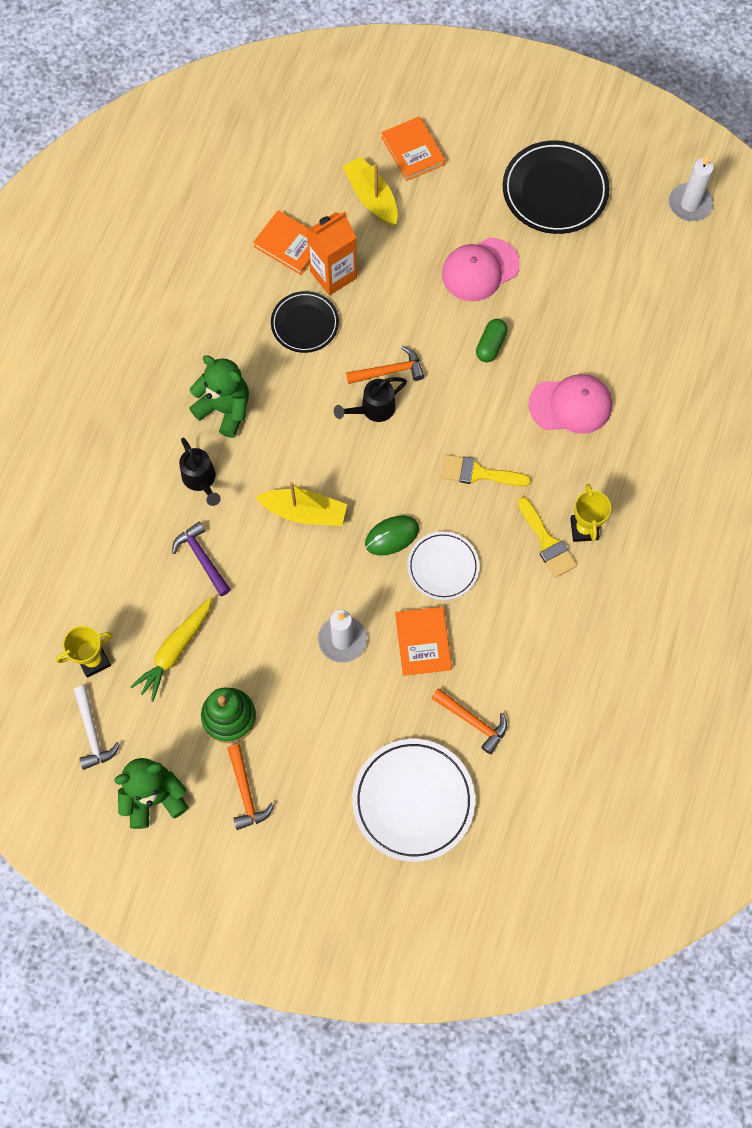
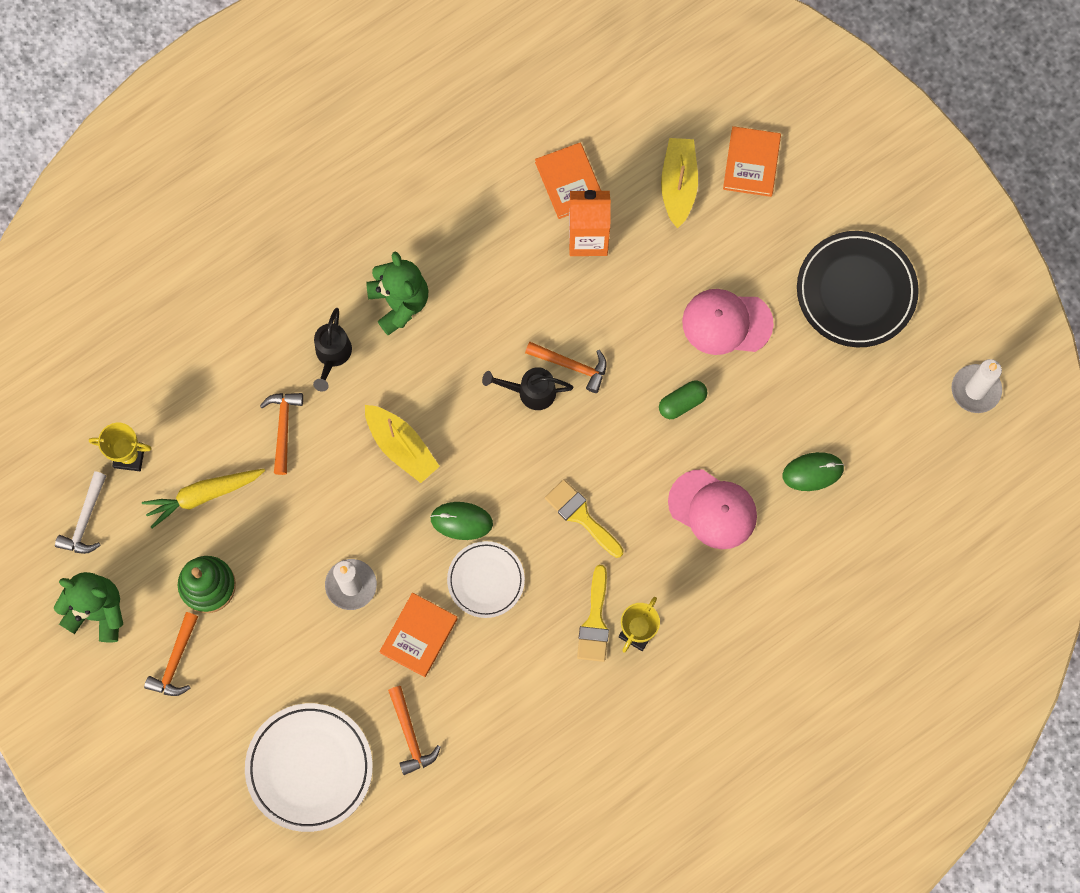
camera: 35 degrees right, 5 degrees up
(202, 558) = (283, 428): purple hammer -> orange hammer
(305, 324) = (528, 269): black plate -> none
(621, 332) = (813, 472): none -> green mouse

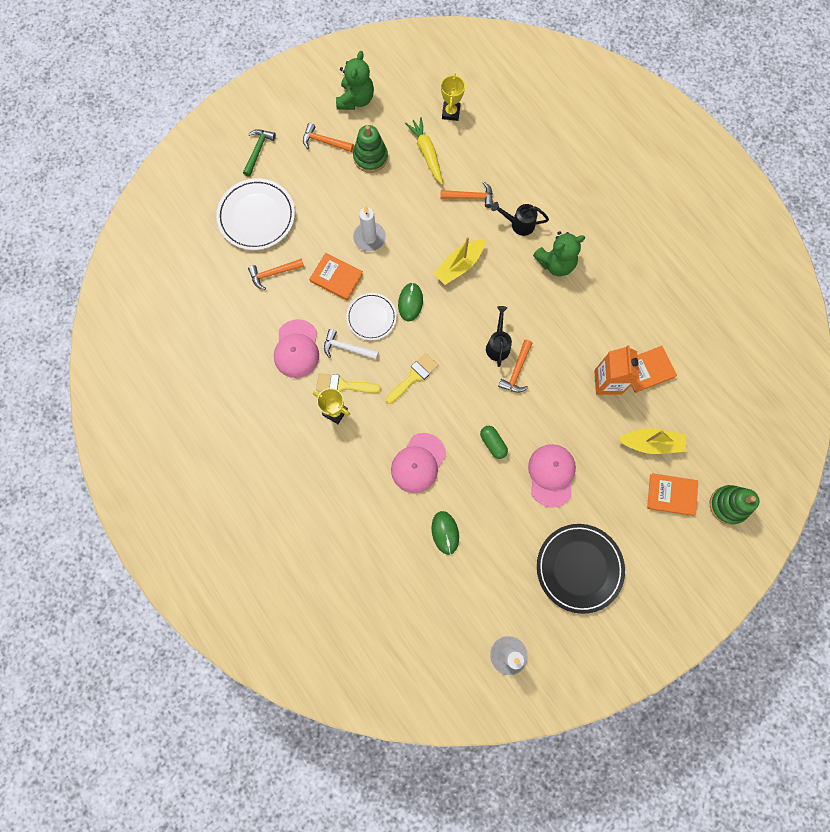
camera: 90 degrees right, 0 degrees up
(85, 520) = (411, 91): white hammer -> white hammer (347, 348)
(188, 771) = (258, 151): none -> green hammer
(537, 694) = (297, 349): none -> pink cap
(764, 90) = (728, 505): none -> green stacking toy

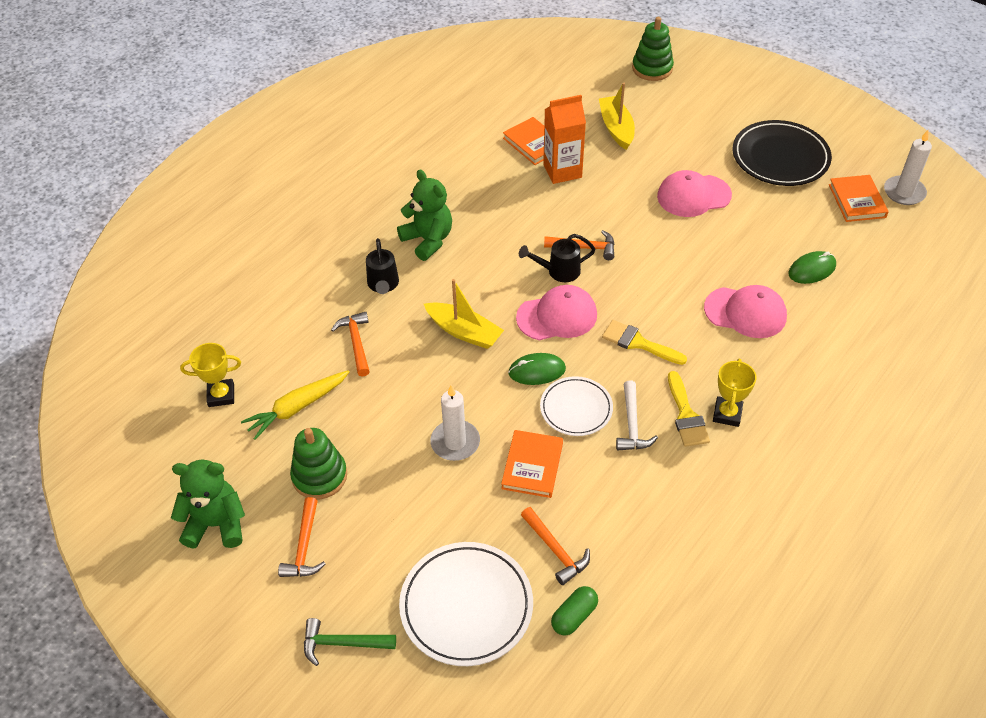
camera: 105 degrees left, 25 degrees down
(297, 349) = (660, 484): pink cap -> pink cap (557, 316)
(493, 443) = (684, 250): green capsule -> green capsule (574, 616)
(671, 495) = (663, 106): orange book -> orange book (857, 201)

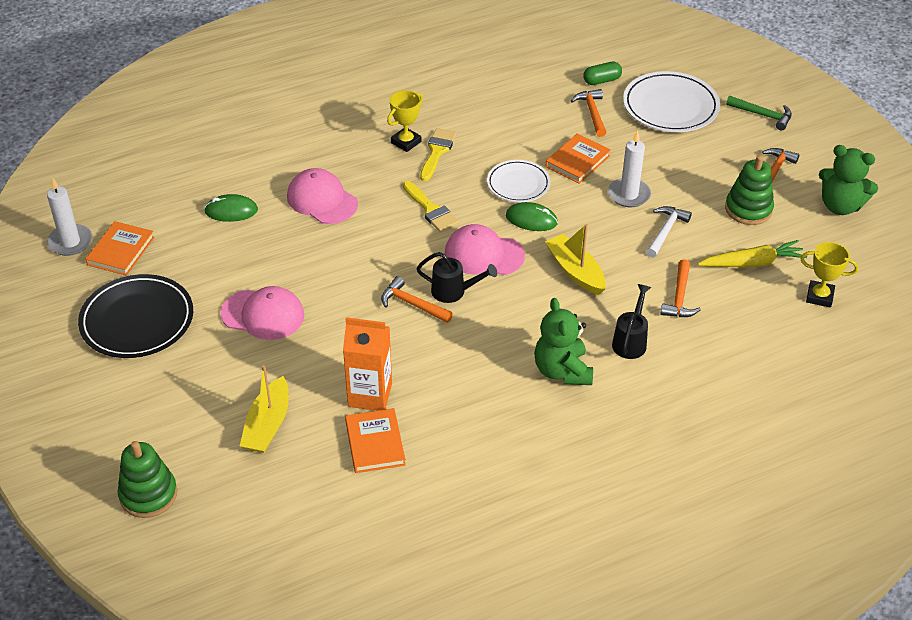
camera: 155 degrees left, 5 degrees down
(632, 424) = (483, 160): white hammer -> white hammer (665, 231)

